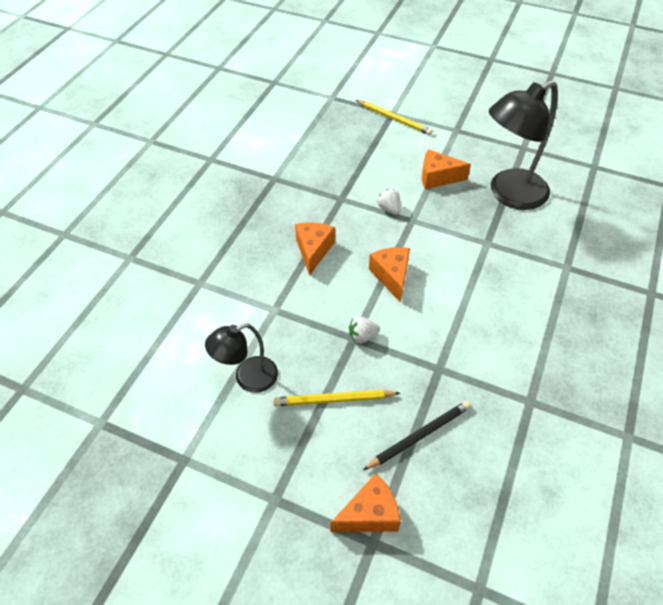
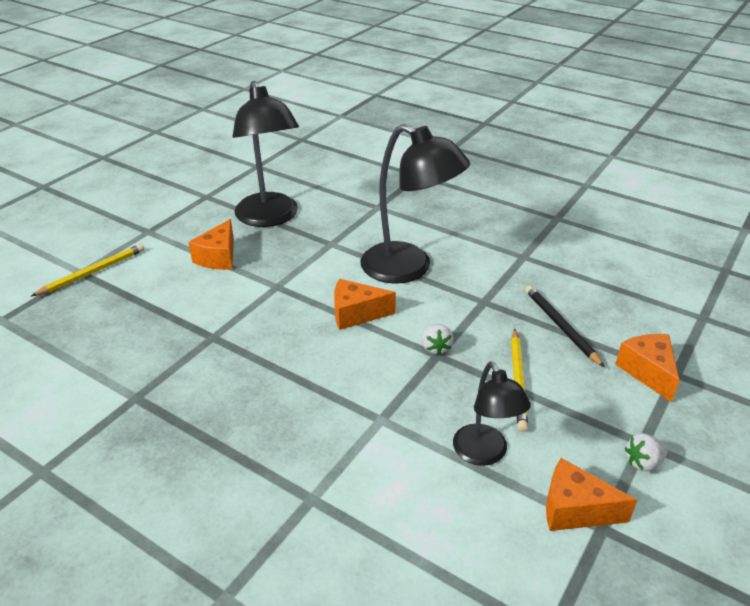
camera: 80 degrees left, 15 degrees down
(313, 250) = (293, 372): orange cheese -> orange cheese (575, 510)
(389, 209) = (251, 300): white strawberry -> white strawberry (643, 462)
(470, 304) = (409, 268): none -> black lamp

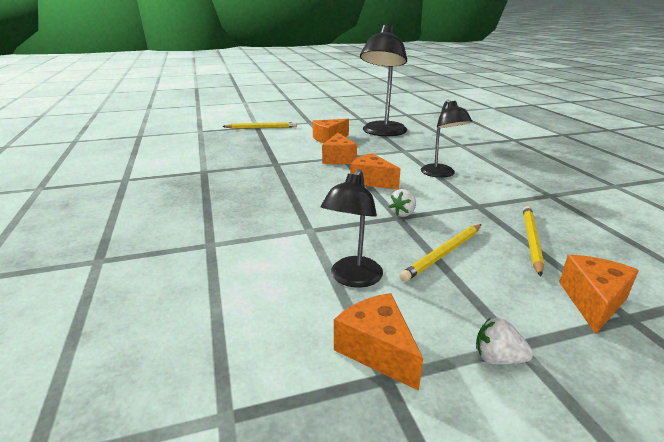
camera: 40 degrees right, 10 degrees down
(277, 291) = (339, 159): none -> orange cheese
(409, 268) = (441, 174): black lamp -> black lamp, size x0.58
(560, 326) = (531, 240): black pencil -> yellow pencil

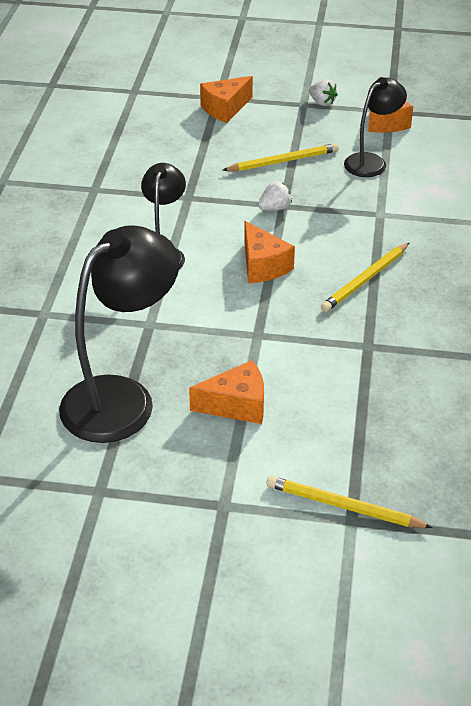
camera: 155 degrees left, 15 degrees up
(339, 159) = (267, 331): orange cheese -> none
(531, 240) = (196, 152): yellow pencil -> yellow pencil (365, 280)

